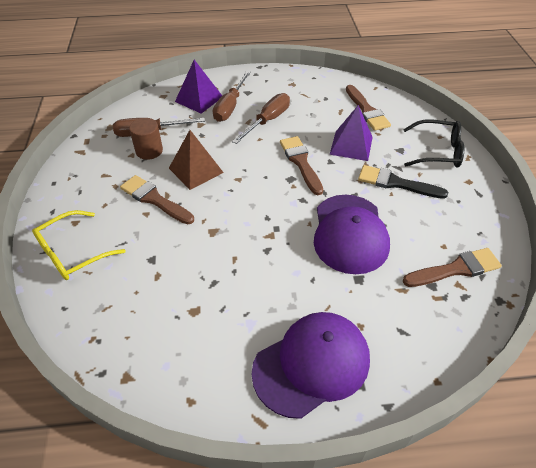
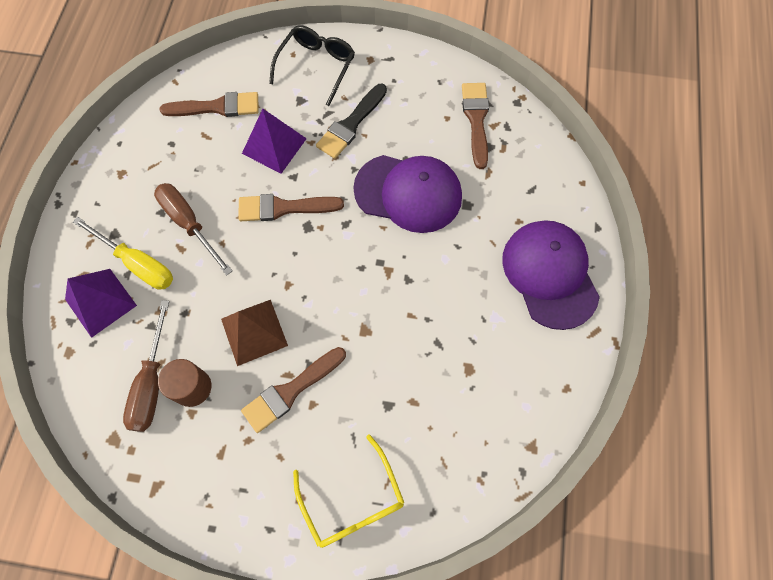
camera: 75 degrees left, 20 degrees up
(230, 106) = (137, 263): brown screwdriver -> yellow screwdriver

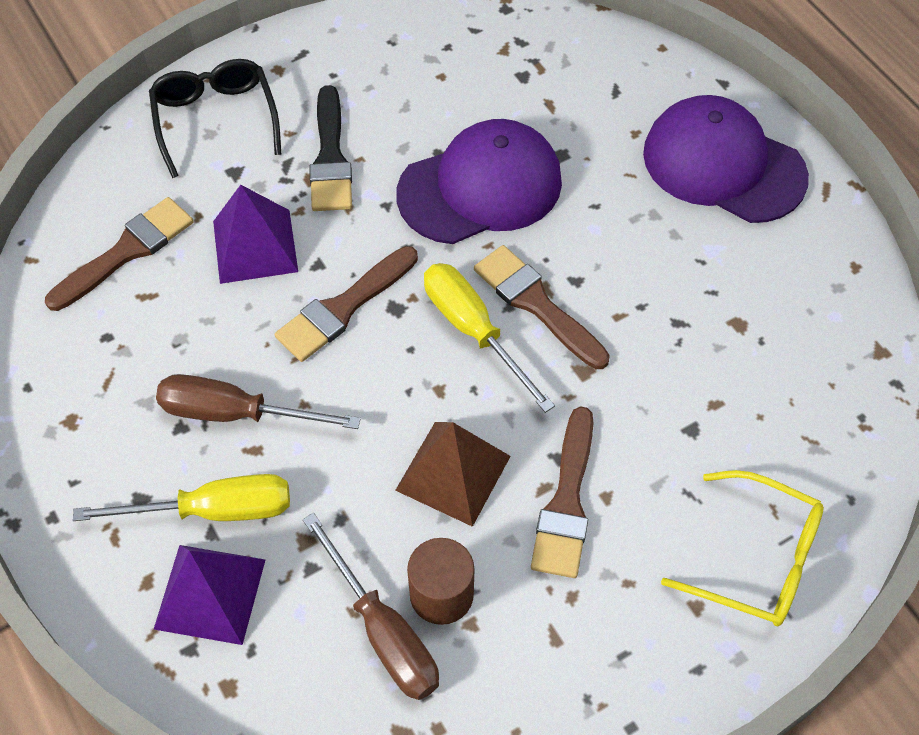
camera: 40 degrees left, 10 degrees down
(332, 267) = (473, 330): none -> yellow screwdriver
(476, 120) = (478, 57): brown brush -> brown brush (536, 304)

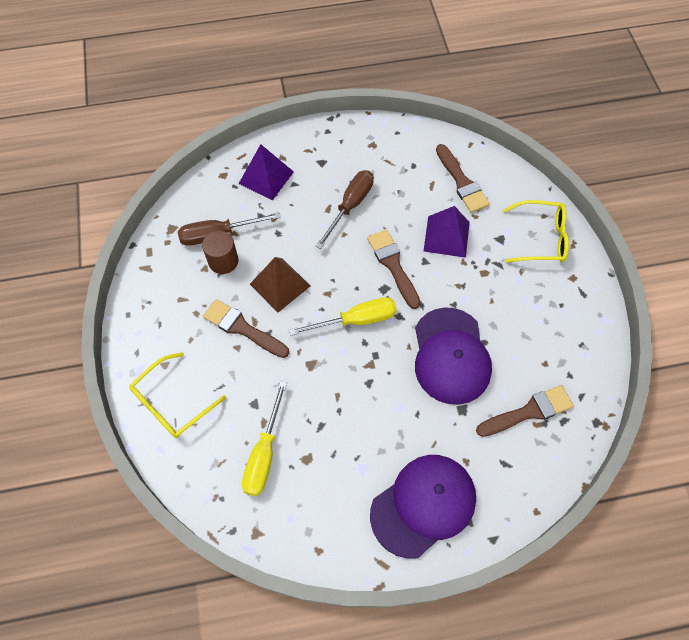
camera: 110 degrees right, 5 degrees up
(213, 510) = (304, 187): yellow screwdriver -> yellow screwdriver (264, 453)
(215, 120) = (541, 238): black glasses -> yellow glasses
(330, 158) = (496, 286): black brush -> none
(536, 304) = (361, 356): brown brush -> brown brush (528, 411)

